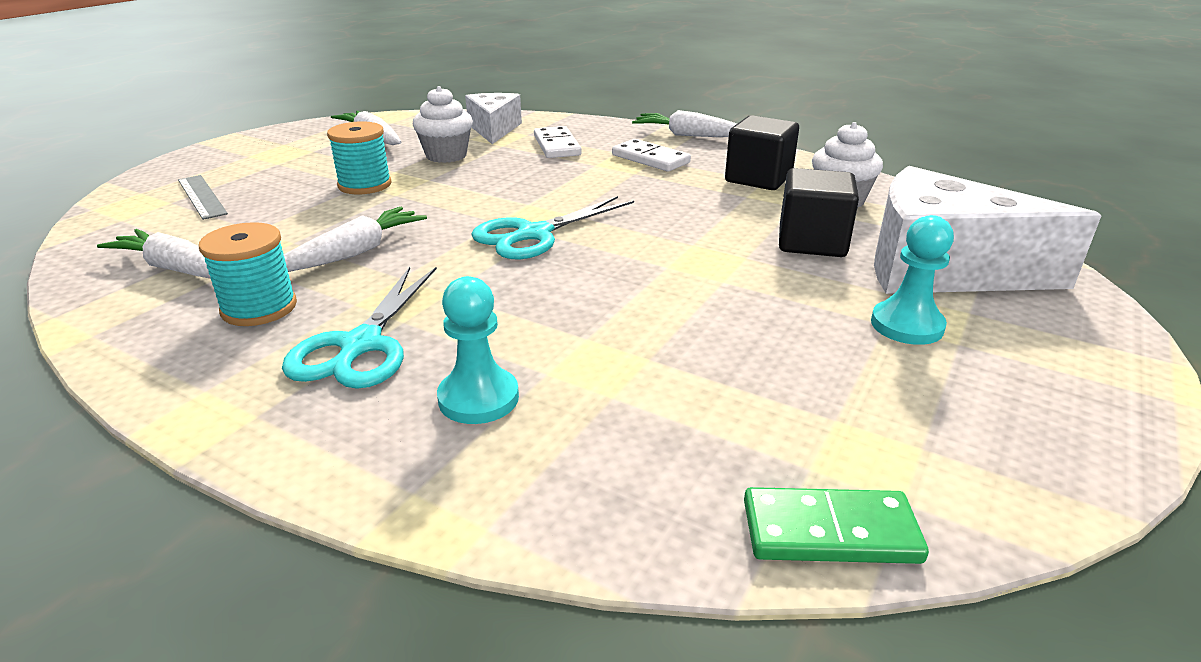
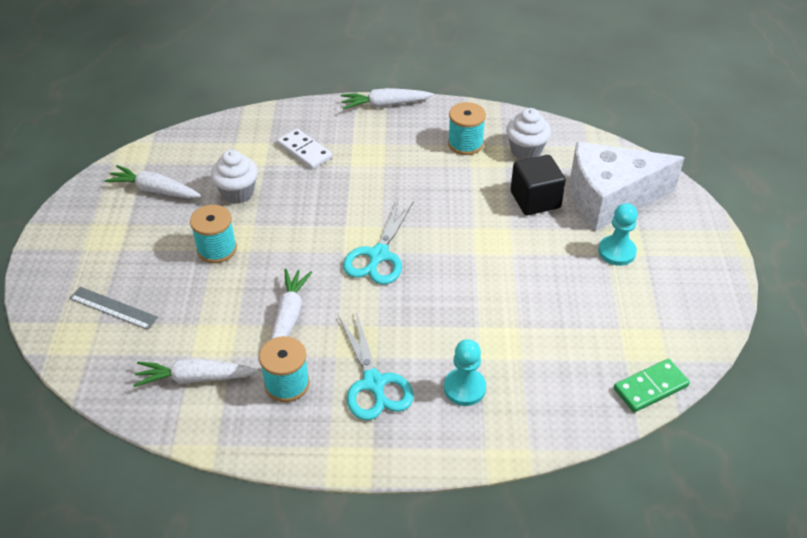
camera: 30 degrees left, 15 degrees up
(494, 129) = (238, 145): white cheese -> none
(650, 159) = (382, 145): white domino -> none
(758, 178) = (465, 144): black cube -> turquoise spool

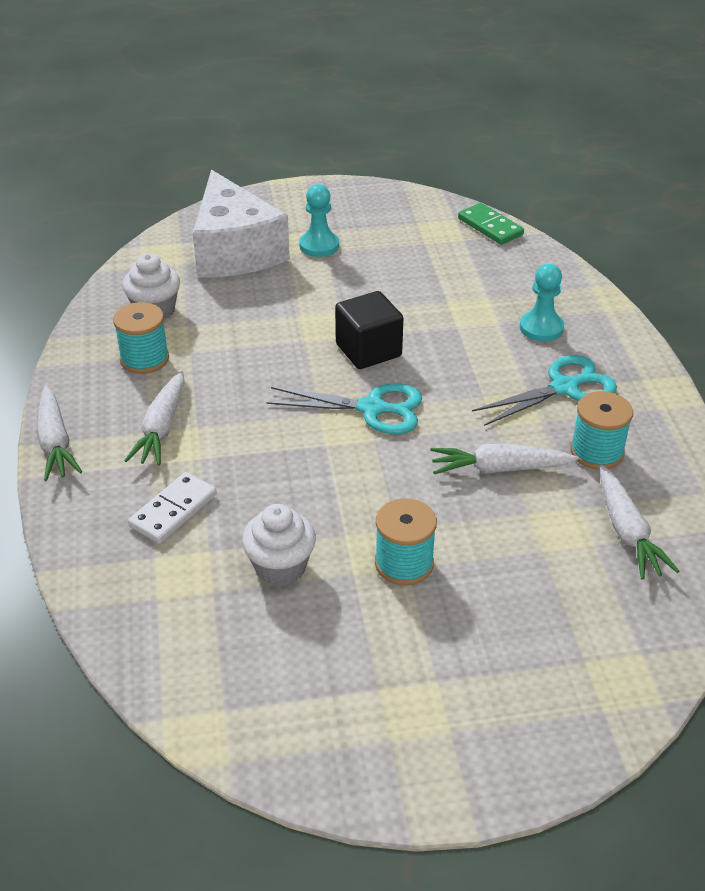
camera: 100 degrees left, 5 degrees down
(113, 308) = (553, 650): grey ruler -> none
(155, 190) = (292, 674): white carrot -> white carrot (161, 428)
(535, 200) = (246, 299): black cube -> black cube (368, 350)

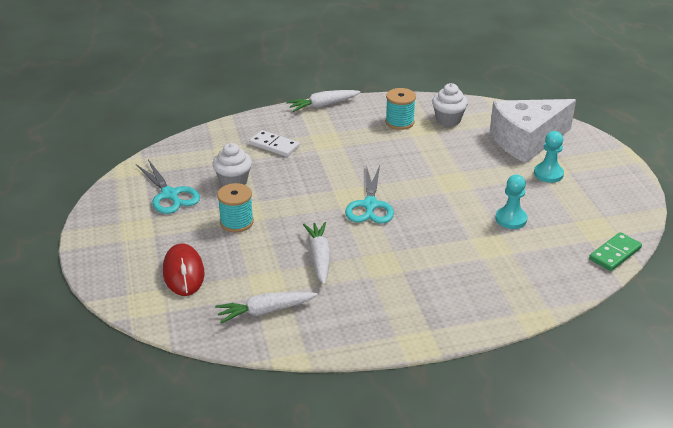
camera: 85 degrees right, 5 degrees down
(161, 428) = (339, 134): white carrot -> none
(368, 350) = (430, 201): black cube -> none
(541, 328) = (480, 279): turquoise pawn -> turquoise pawn (511, 219)
(542, 632) = (183, 273): none -> red mouse
(564, 388) = (410, 288): turquoise scissors -> turquoise scissors (170, 195)
(597, 452) = (341, 301): turquoise spool -> none

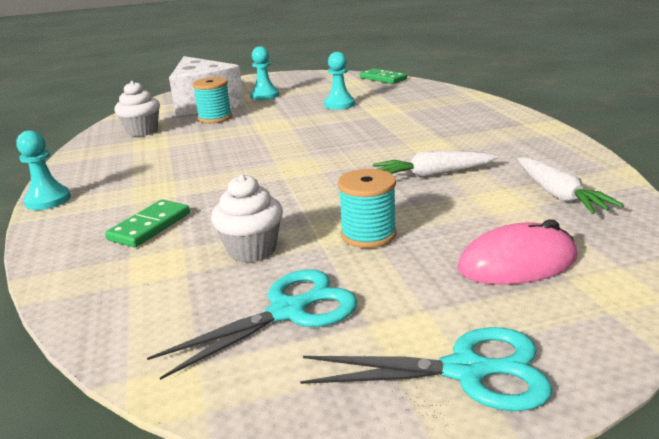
camera: 90 degrees left, 10 degrees down
(183, 273) = (517, 263): red mouse -> pink mouse
(274, 145) = (150, 226): white domino -> green domino
(323, 105) = (48, 200): white carrot -> turquoise pawn
(370, 205) = (319, 157): turquoise scissors -> turquoise scissors (466, 371)
(399, 122) = (132, 153): turquoise spool -> turquoise spool (215, 118)

